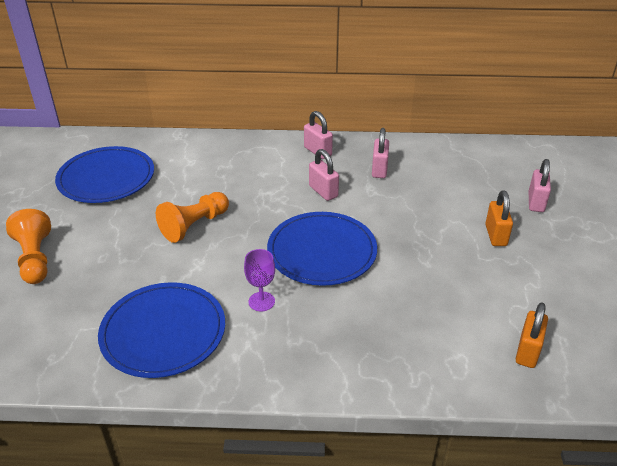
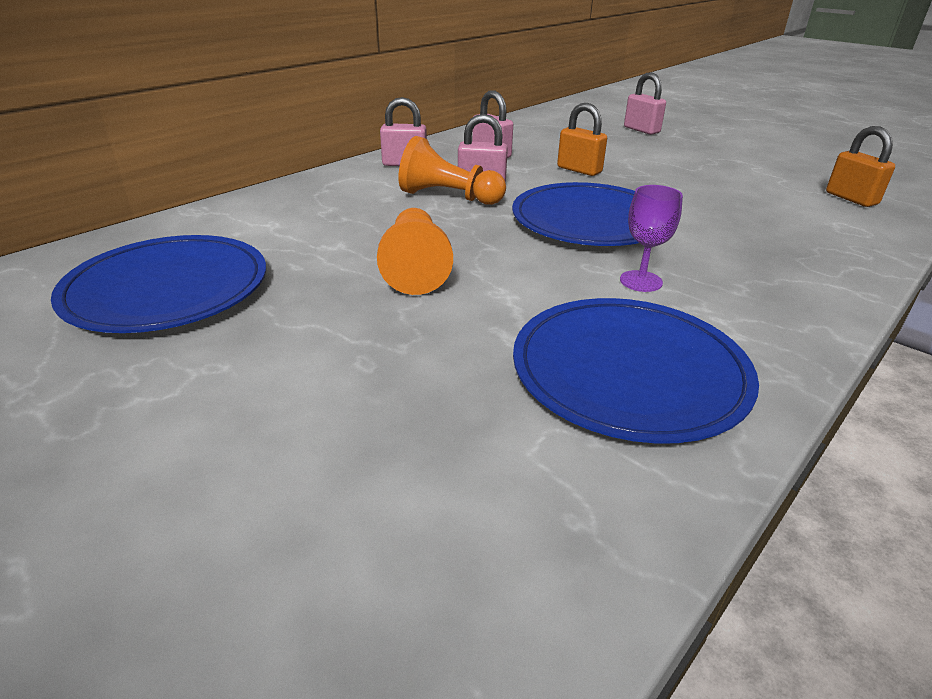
camera: 50 degrees left, 5 degrees down
(35, 259) = (246, 436): orange pawn -> orange pawn (448, 197)
(495, 235) = (668, 154): orange padlock -> orange padlock (579, 170)

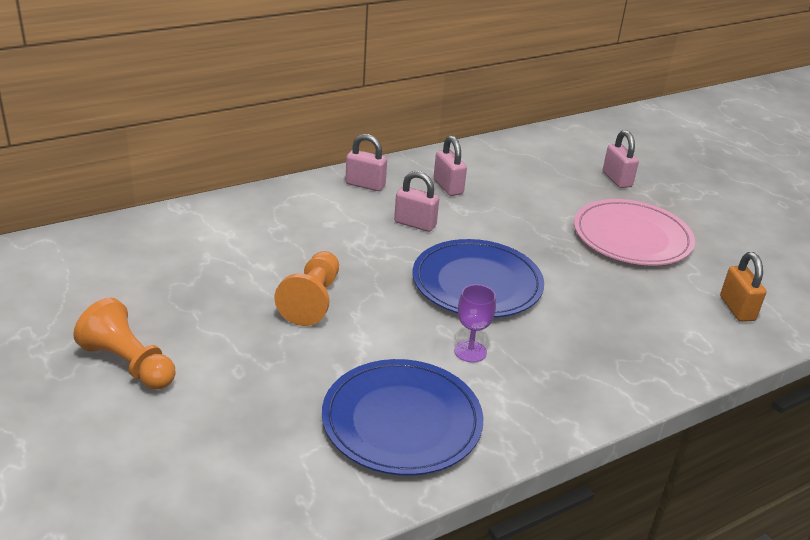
camera: 15 degrees right, 0 degrees up
(167, 289) = (138, 281): blue plate -> none
(448, 197) = (379, 232): orange pawn -> orange pawn (129, 364)
(579, 170) = (513, 222): orange padlock -> none
(698, 164) = (632, 237): none -> pink plate

